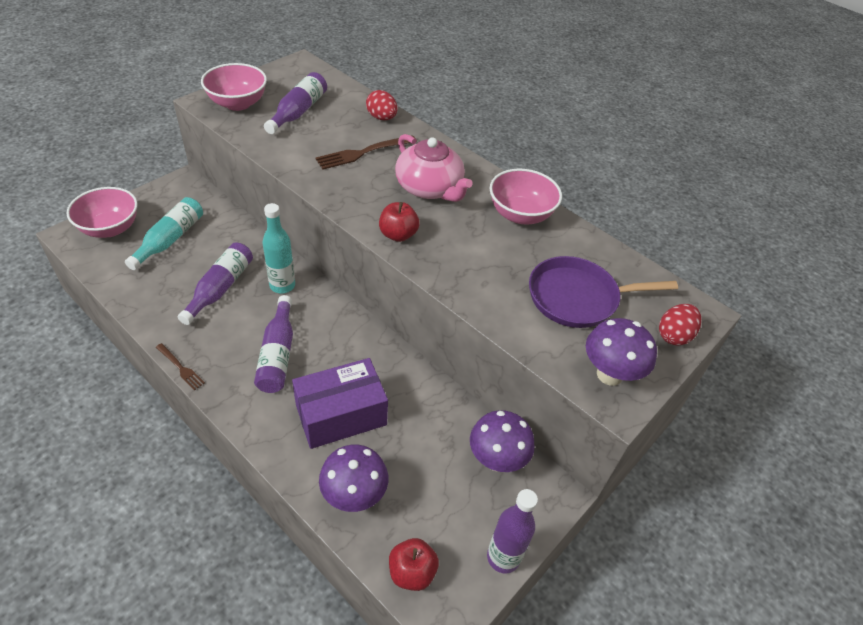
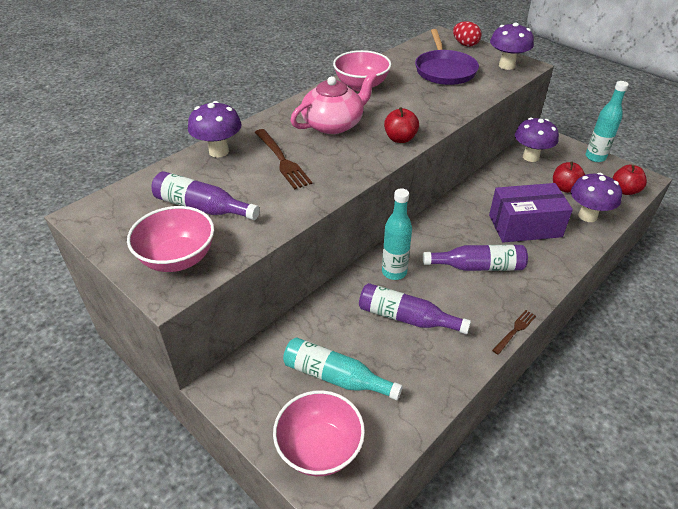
camera: 85 degrees left, 5 degrees down
(341, 415) = (525, 226): purple box -> purple box turned 75 degrees counterclockwise
(381, 118) = (219, 151): red egg -> purple mushroom
(419, 485) = (565, 188): none -> red apple
(503, 557) = (595, 157): purple bottle -> turquoise bottle

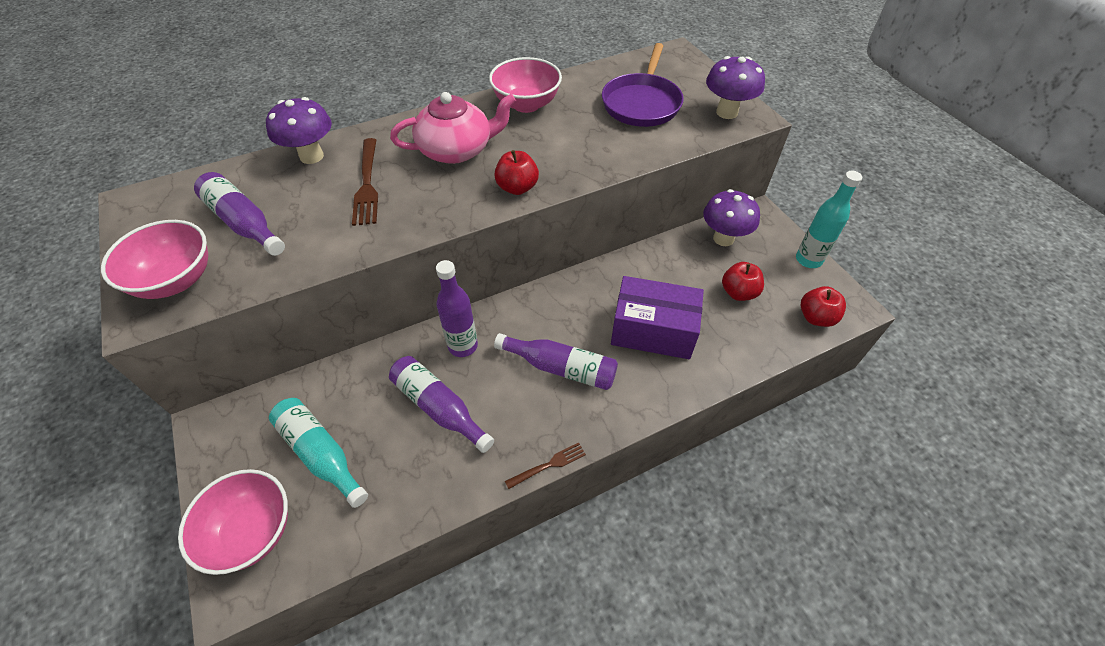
camera: 20 degrees right, 10 degrees up
(394, 272) = (463, 346): turquoise bottle -> purple bottle
(465, 44) = (695, 71): red egg -> none
(587, 216) = (741, 339): purple mushroom -> none

